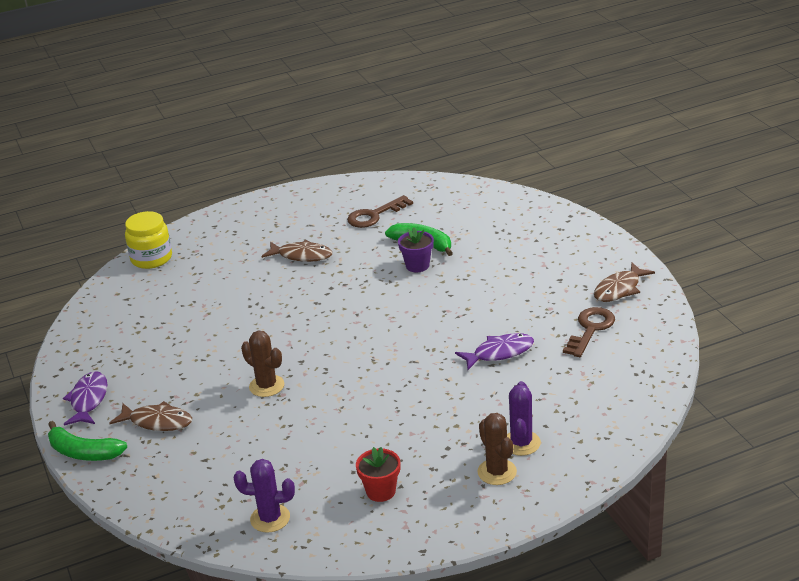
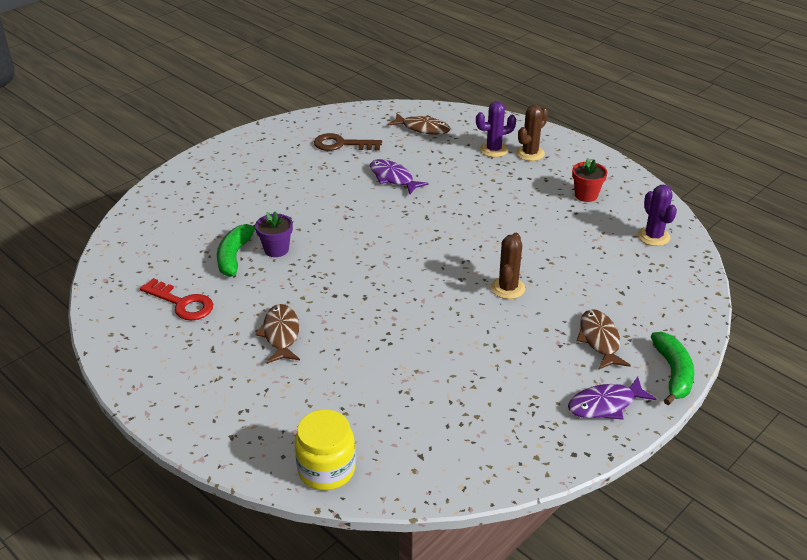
camera: 115 degrees left, 5 degrees up
(374, 215) = (182, 303): brown key -> red key
(619, 289) = (280, 140): brown fish -> brown fish (423, 128)

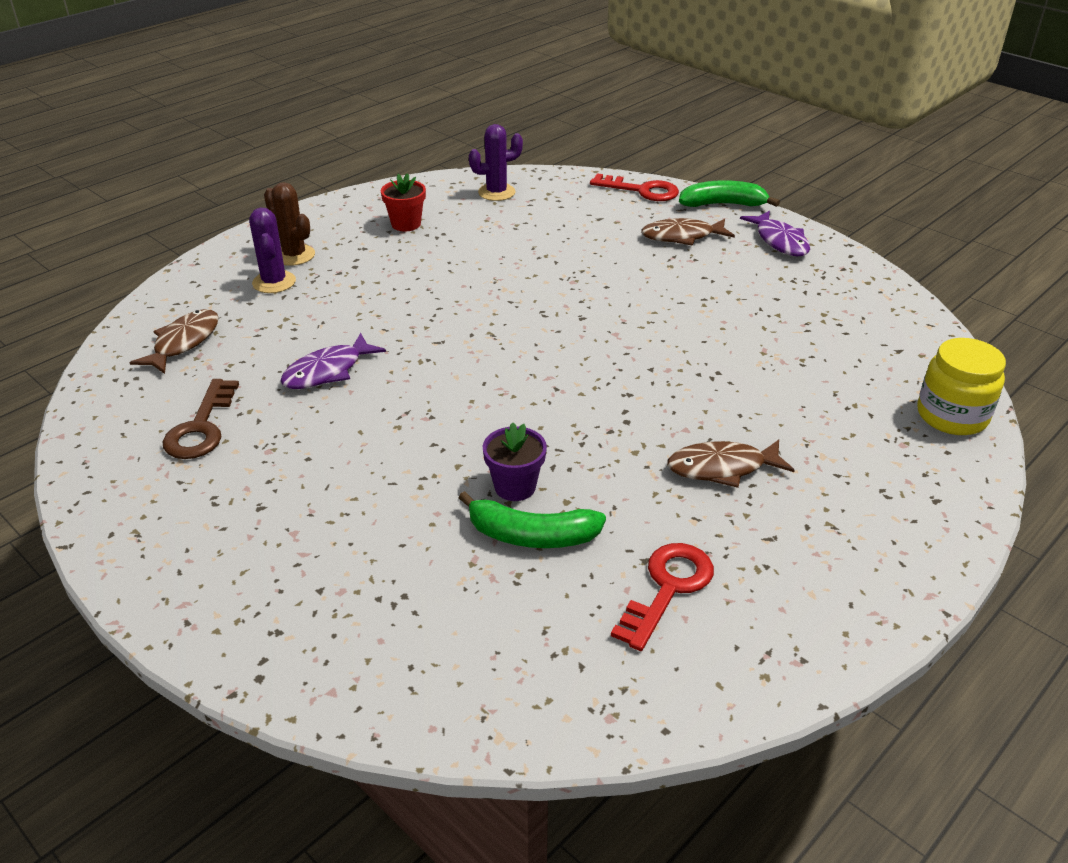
camera: 90 degrees left, 0 degrees up
(508, 288) = (598, 285): brown cactus -> none
(685, 320) = (641, 190): none -> red key

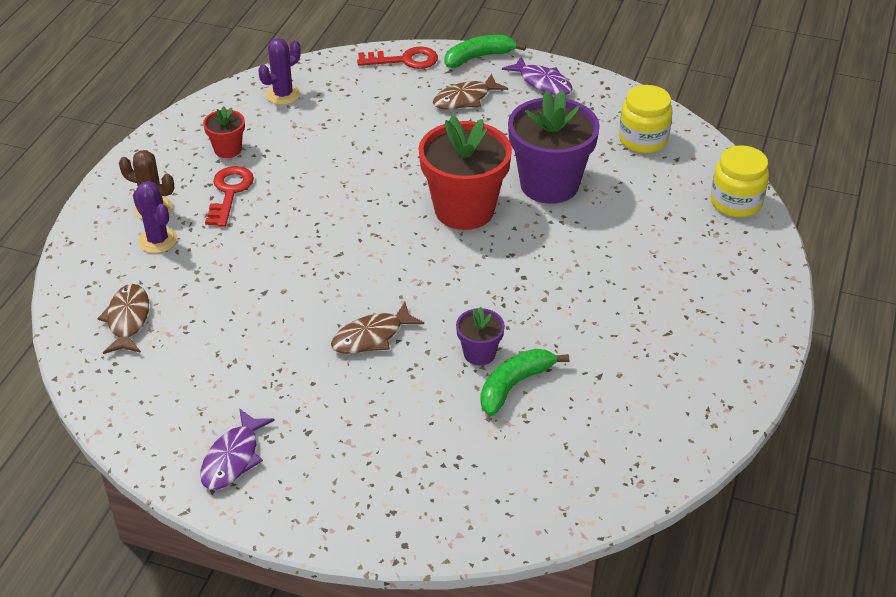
camera: 25 degrees left, 5 degrees up
(201, 427) = (208, 386): brown key -> none
(327, 371) = (270, 307): purple fish -> purple fish (233, 458)
(531, 535) = (514, 385): green banana -> green banana turned 150 degrees clockwise
(606, 336) = (464, 210): none -> red flower pot
(668, 589) = (625, 390): red key -> red key (229, 192)
(722, 337) = (549, 184): none -> purple flower pot
(722, 468) = (609, 292): brown fish -> brown fish (372, 337)
(867, 321) = (643, 140): none -> yellow jar

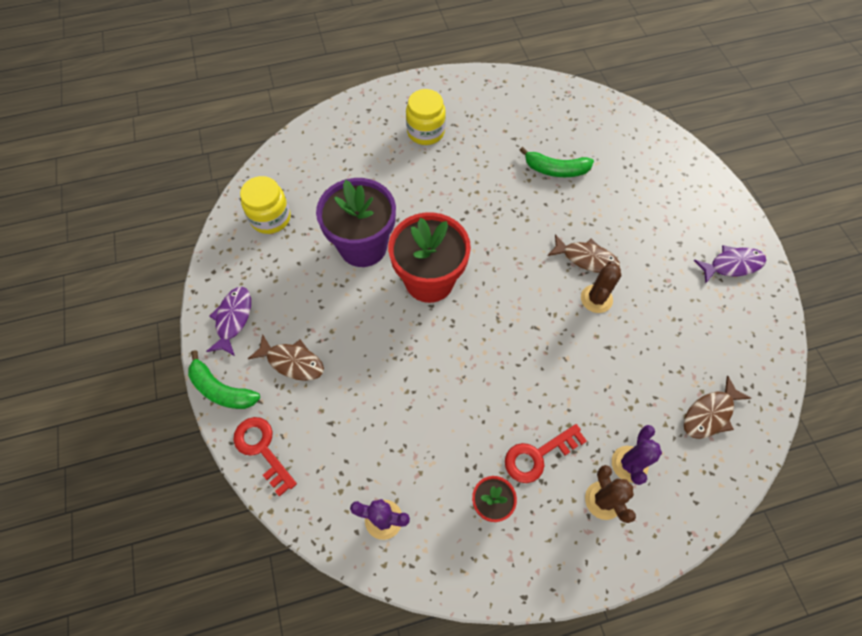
camera: 125 degrees left, 20 degrees up
(320, 315) = (596, 299): none -> brown cactus
(479, 353) = (548, 198): purple flower pot -> none
(736, 202) = (308, 142): yellow jar -> yellow jar (425, 132)

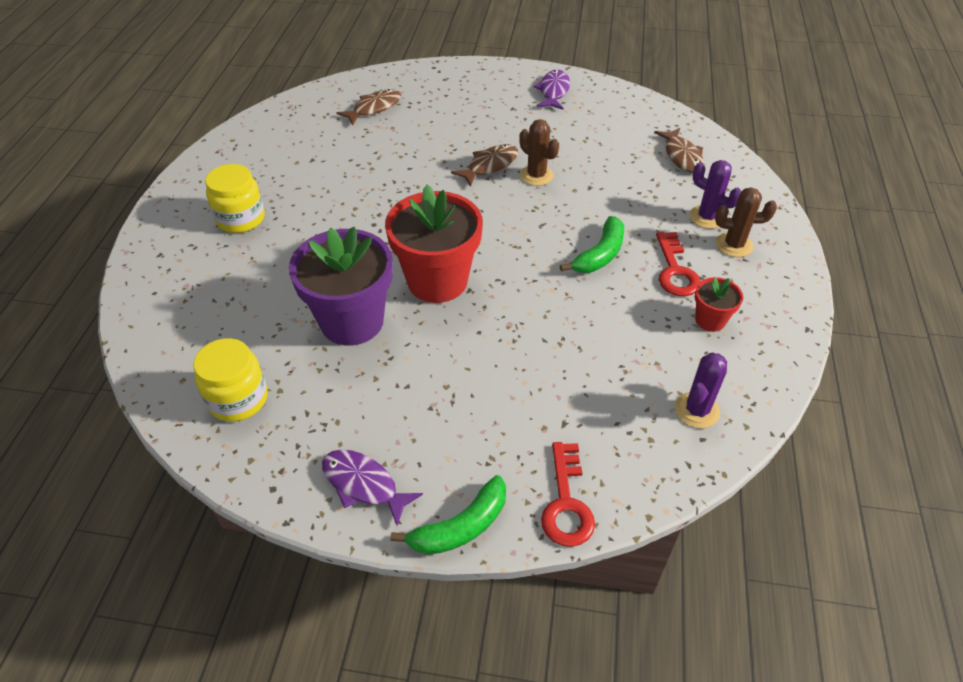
camera: 65 degrees left, 15 degrees down
(262, 449) = (566, 503): red key -> red key turned 75 degrees counterclockwise
(292, 362) = (464, 437): brown fish -> brown fish (374, 108)
(555, 170) = (375, 147): green banana -> green banana (600, 255)

